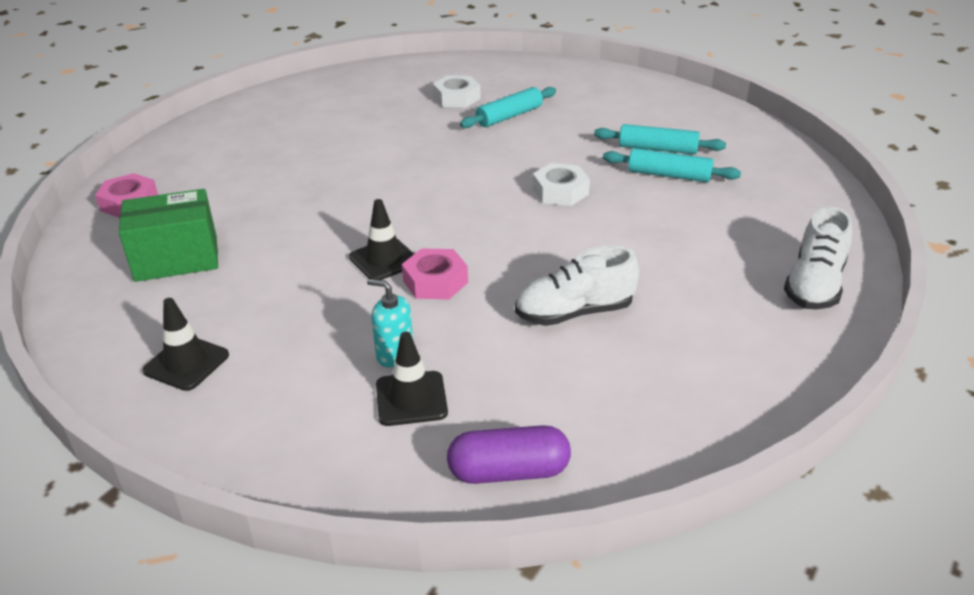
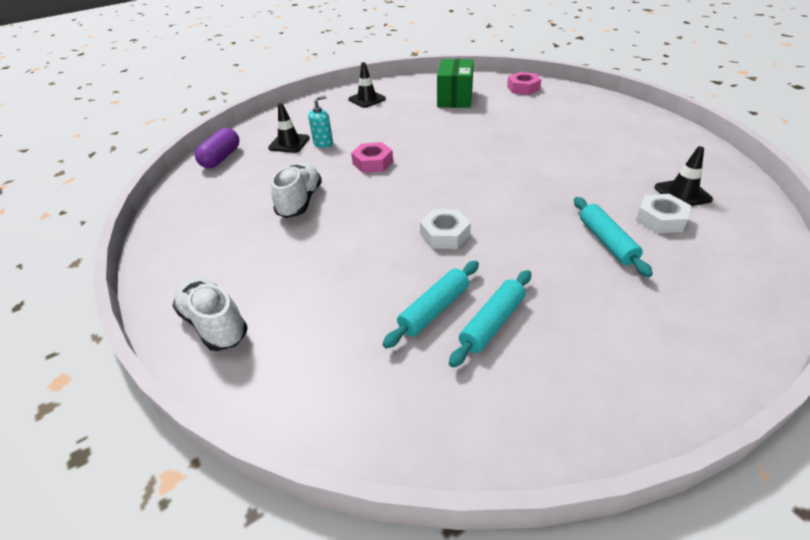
camera: 115 degrees right, 5 degrees up
(384, 260) = (408, 150): black traffic cone -> black traffic cone (682, 193)

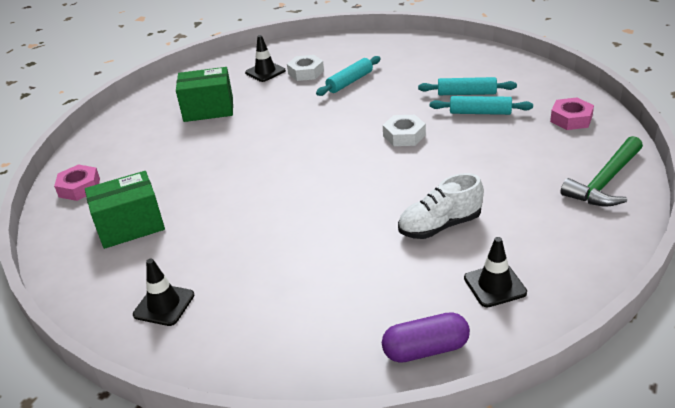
camera: 120 degrees left, 5 degrees down
(214, 324) = (605, 182): white shoe -> green hammer
(289, 143) = (340, 307): black traffic cone -> black traffic cone (495, 285)
(323, 143) = (318, 276): turquoise soap dispenser -> none
(372, 162) = (331, 217): pink nut -> pink nut (571, 119)
(607, 147) = (208, 110): none -> green box

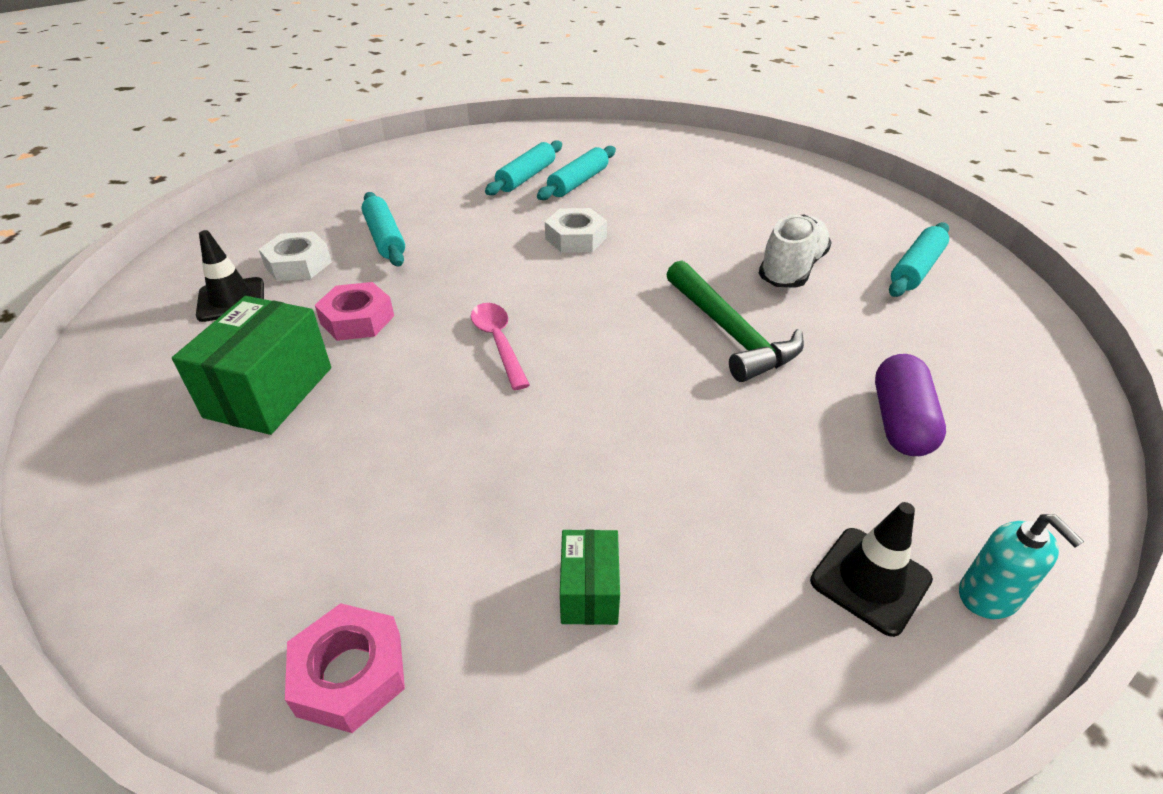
camera: 70 degrees left, 5 degrees up
(130, 226) = (589, 591): green box -> green box, size x0.53
(167, 347) = (988, 596): none -> turquoise soap dispenser
(279, 148) = (498, 342): none -> pink spoon
(426, 349) = (1018, 341): purple capsule -> purple capsule (900, 422)
(440, 226) = (791, 269): white shoe -> white shoe turned 150 degrees counterclockwise
(495, 285) = (916, 269): black traffic cone -> turquoise rolling pin
(571, 119) = (645, 147): pink nut -> pink nut (357, 320)
(605, 182) = (770, 167): green hammer -> green hammer (730, 333)

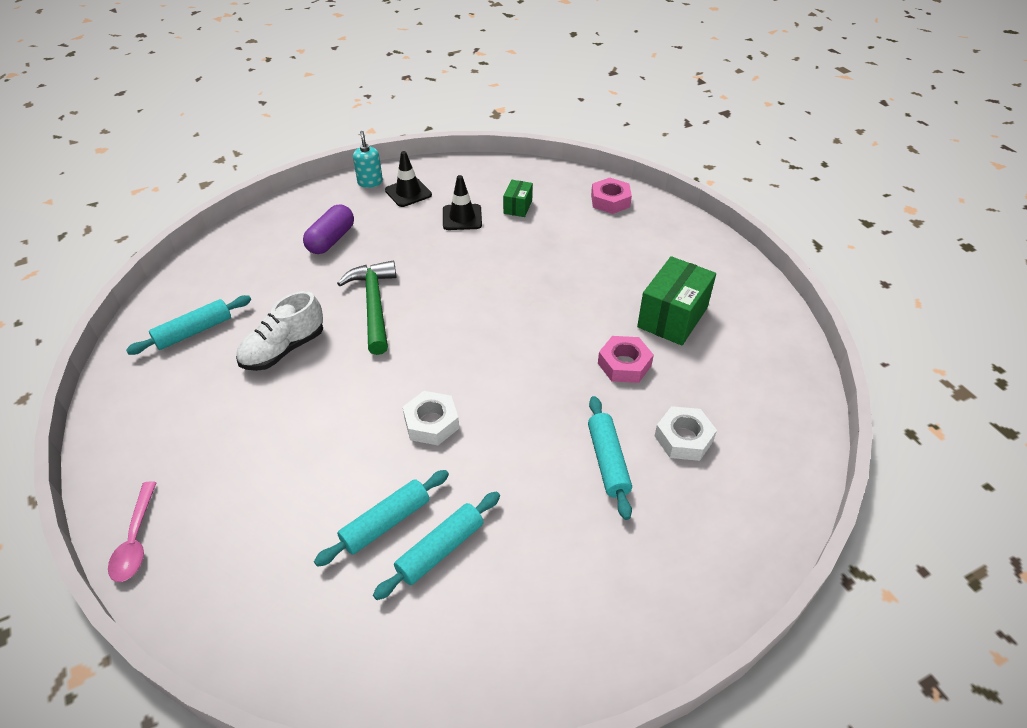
camera: 165 degrees left, 5 degrees up
(231, 300) = (727, 404): black traffic cone -> black traffic cone (462, 217)
(498, 342) = (527, 326): pink spoon -> pink spoon (136, 540)

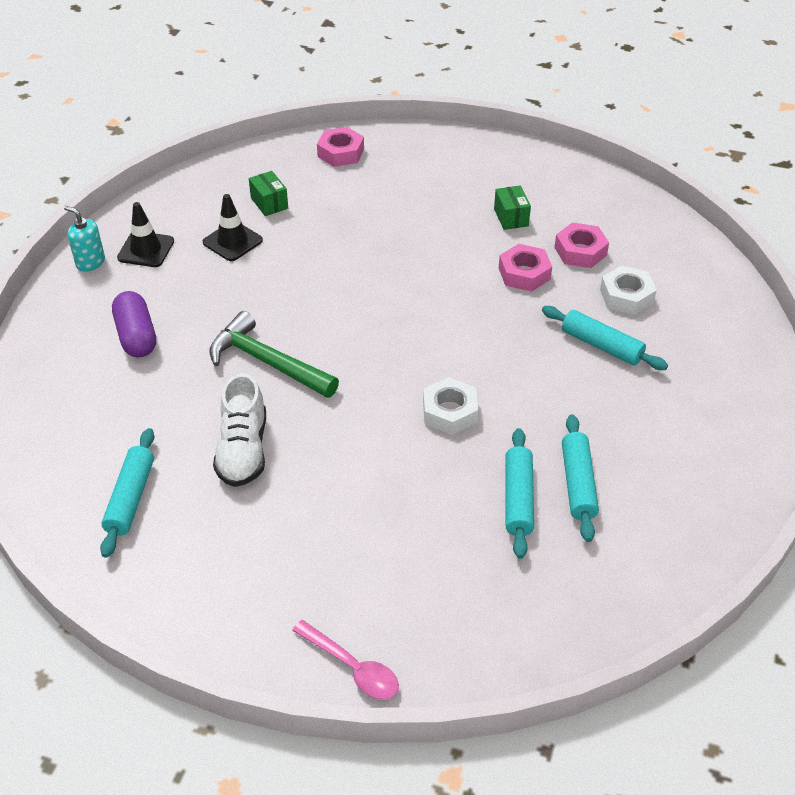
camera: 45 degrees left, 0 degrees up
(672, 317) = (511, 217): green box -> green box, size x0.53
(693, 378) = (580, 251): none -> pink nut

